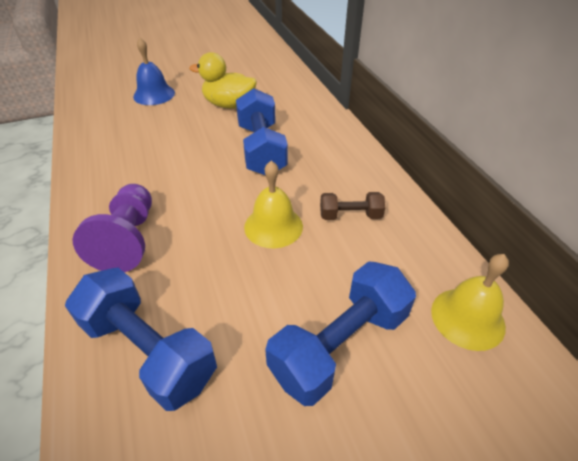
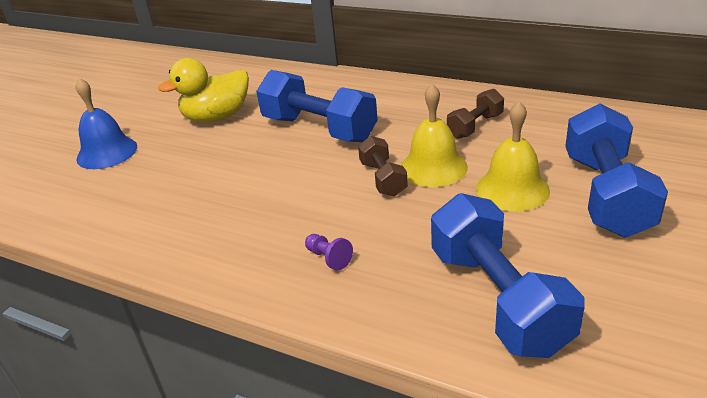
camera: 40 degrees left, 10 degrees down
(128, 240) = (328, 258): purple pawn -> purple pawn, size x0.40
(148, 350) = (498, 299): blue dumbbell -> blue dumbbell turned 75 degrees clockwise
(235, 211) = (383, 178): none -> brown dumbbell
(467, 318) = (641, 130): yellow bell -> yellow bell (512, 189)

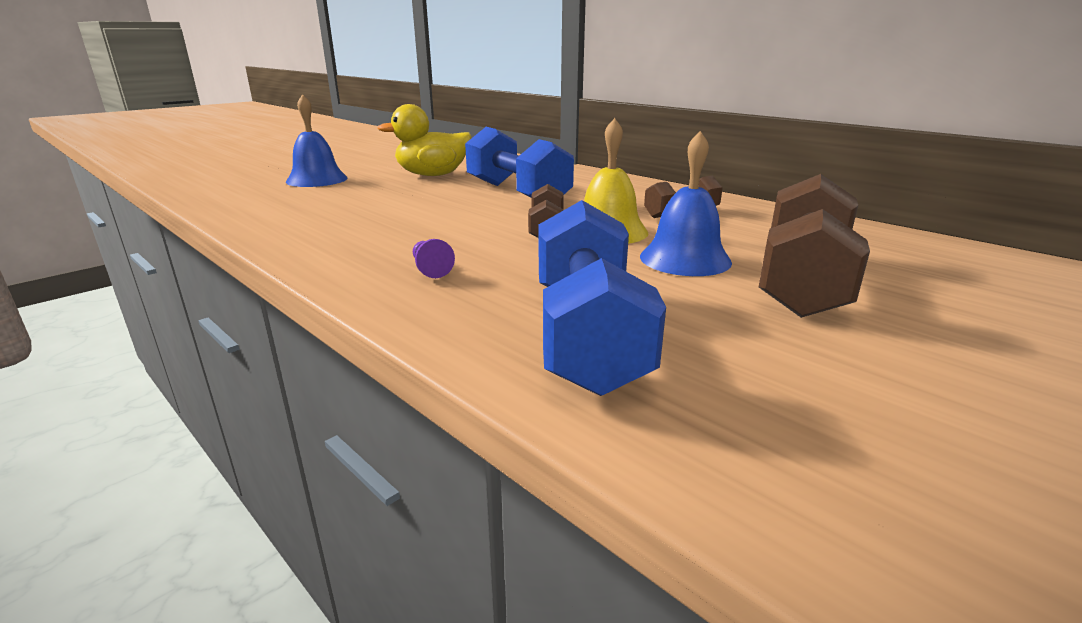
camera: 15 degrees right, 10 degrees down
(512, 189) = (685, 259): yellow bell -> blue bell
(606, 194) = (802, 281): blue dumbbell -> brown dumbbell

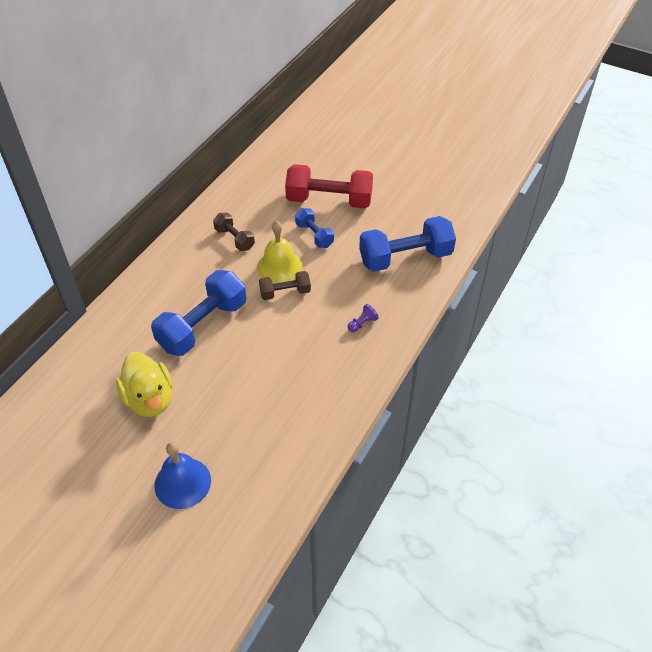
camera: 105 degrees left, 25 degrees up
(685, 259) = (314, 235): blue bell -> blue dumbbell
(802, 281) = (329, 200): brown dumbbell -> red dumbbell

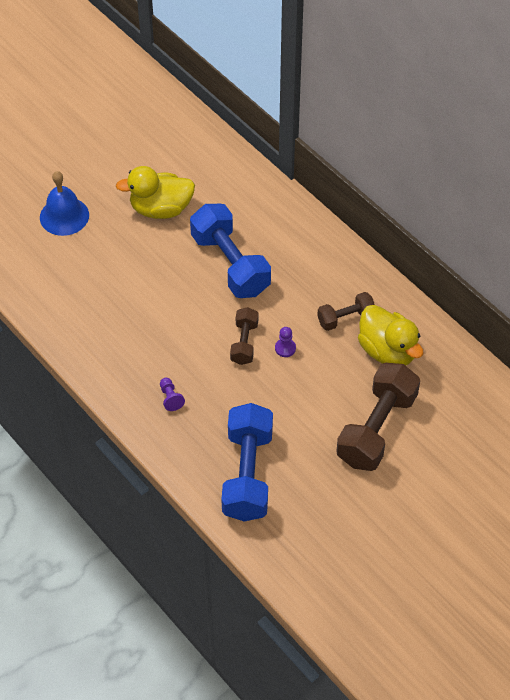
camera: 110 degrees right, 5 degrees up
(257, 209) = (387, 351): none -> yellow duck
(279, 266) = (285, 348): yellow bell -> purple pawn
(314, 235) = (321, 395): blue dumbbell -> none
(329, 200) = (376, 428): red dumbbell -> brown dumbbell

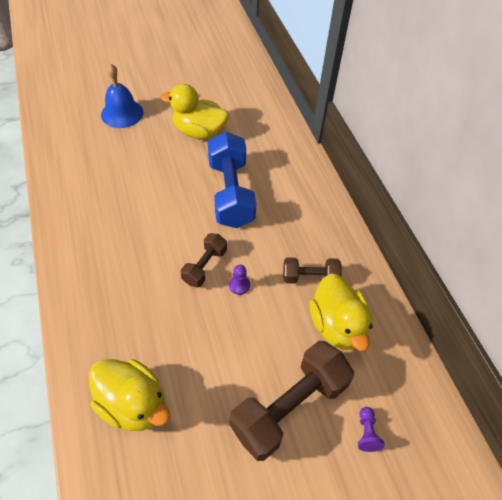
camera: 20 degrees right, 0 degrees up
(170, 398) = (109, 293): purple pawn -> purple pawn (366, 433)
(247, 474) = (133, 404): blue dumbbell -> yellow duck

